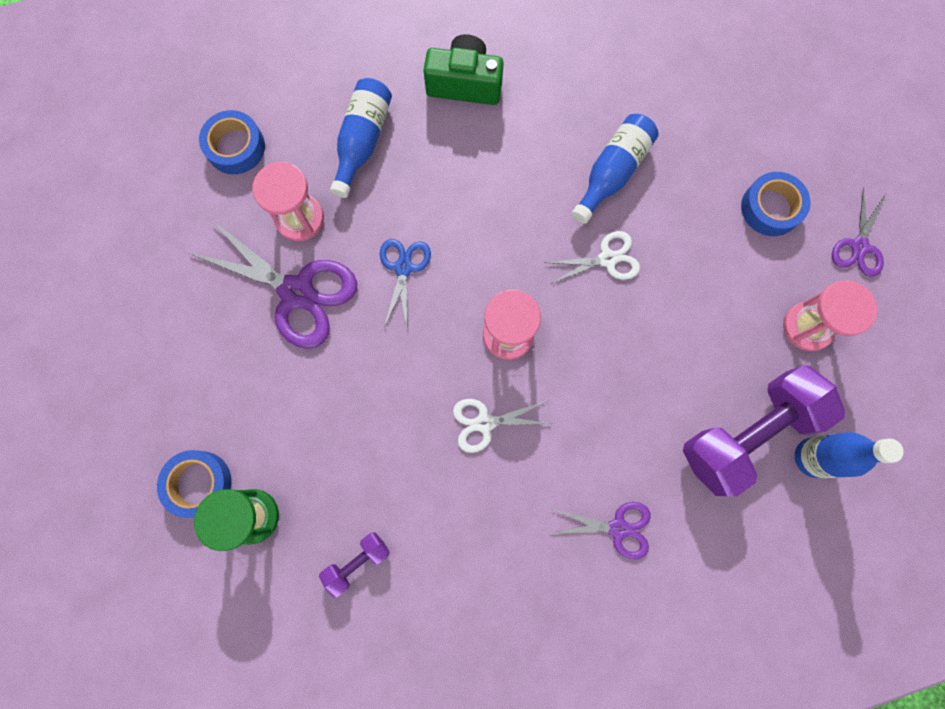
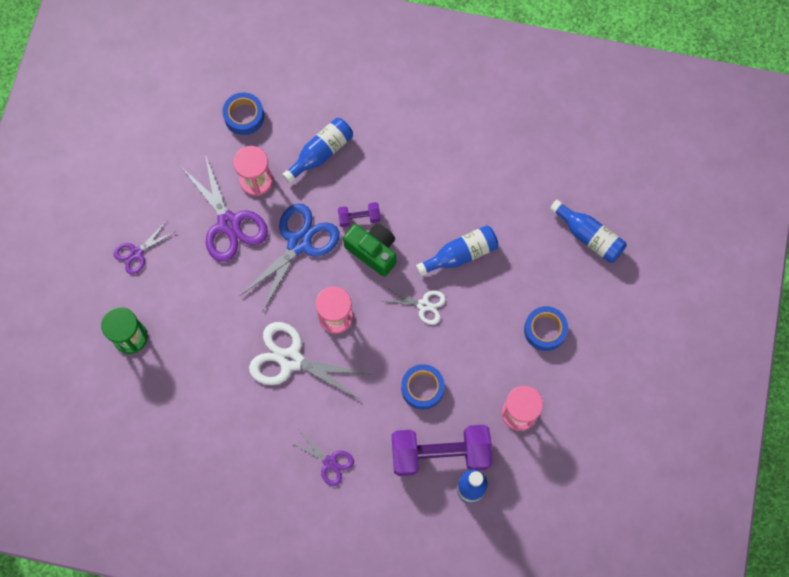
camera: 30 degrees right, 5 degrees down
(199, 483) = (111, 302): blue tape -> blue tape (422, 388)
(357, 562) = (172, 395): purple dumbbell -> purple dumbbell (359, 218)
(403, 268) = (299, 243): blue scissors -> blue scissors, size x1.82
(465, 84) = (405, 150): green camera -> green camera (373, 251)
(485, 423) = (291, 360): white scissors -> white scissors, size x1.82
(748, 70) = (589, 236): none -> blue bottle
(859, 246) = (584, 384): purple scissors -> purple scissors (136, 253)

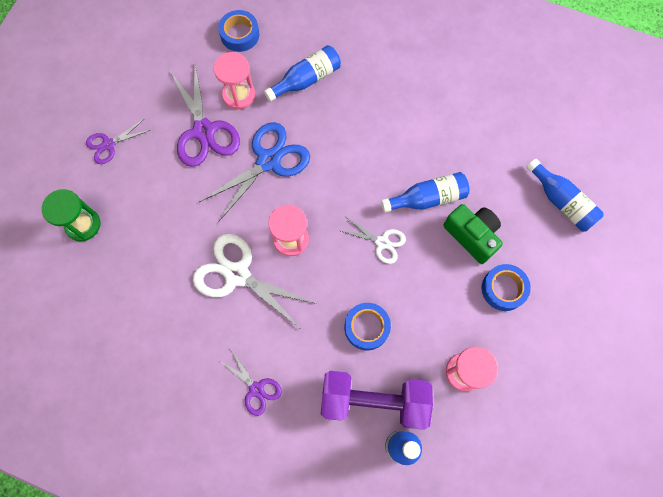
camera: 10 degrees right, 0 degrees up
(359, 218) = (332, 146): purple dumbbell -> none
(373, 251) = (340, 181): green camera -> green camera (472, 236)

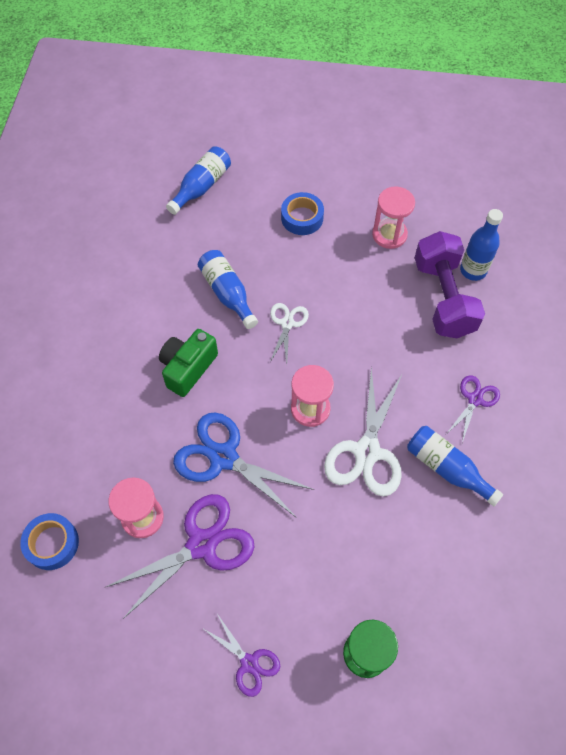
camera: 105 degrees left, 10 degrees down
(306, 79) = (106, 444): blue bottle -> blue bottle (447, 468)
(366, 327) = (378, 318): blue tape -> none
(472, 236) = (257, 250): green camera -> green camera (188, 368)

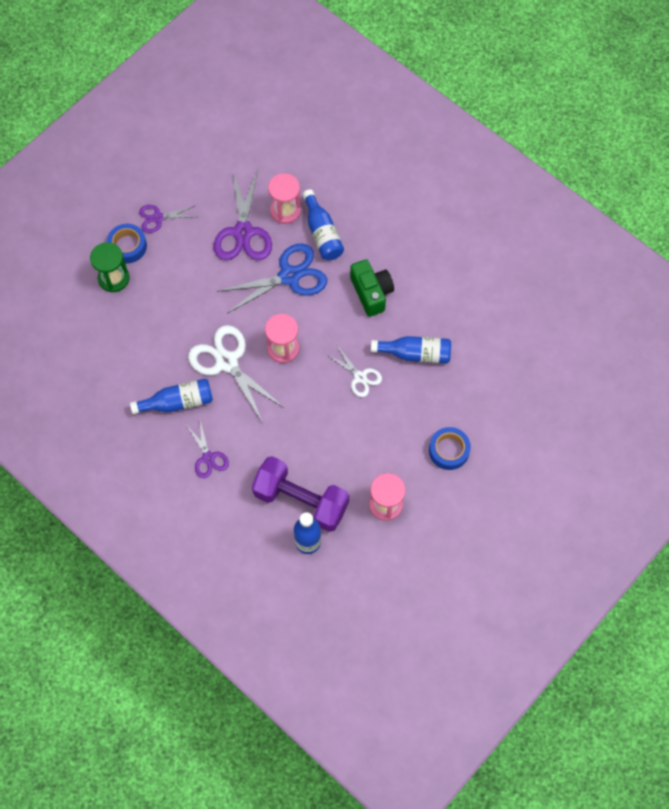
camera: 125 degrees right, 5 degrees up
(52, 543) = (306, 157): blue tape -> blue tape (127, 246)
(201, 187) = (533, 396): blue bottle -> blue bottle (322, 233)

